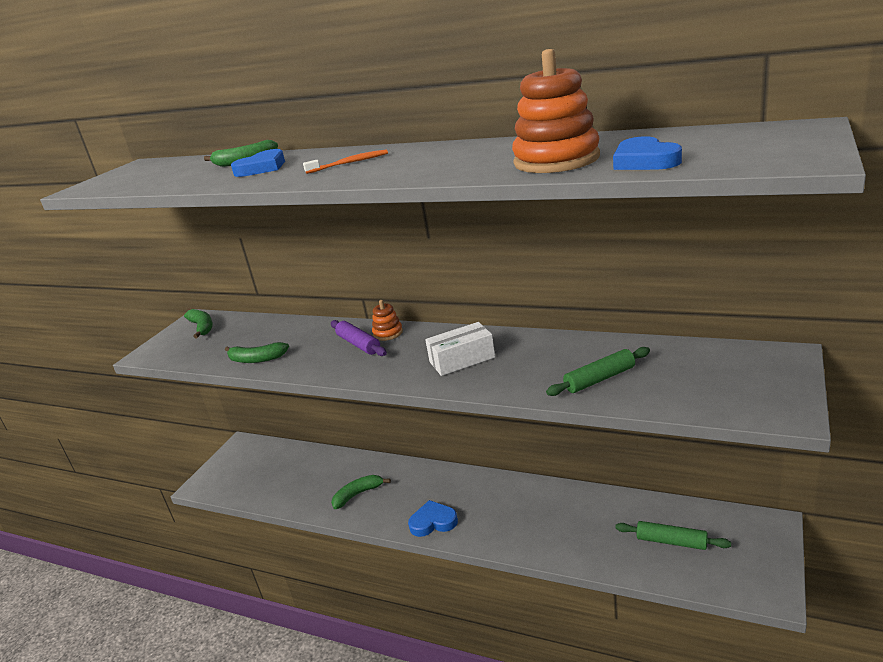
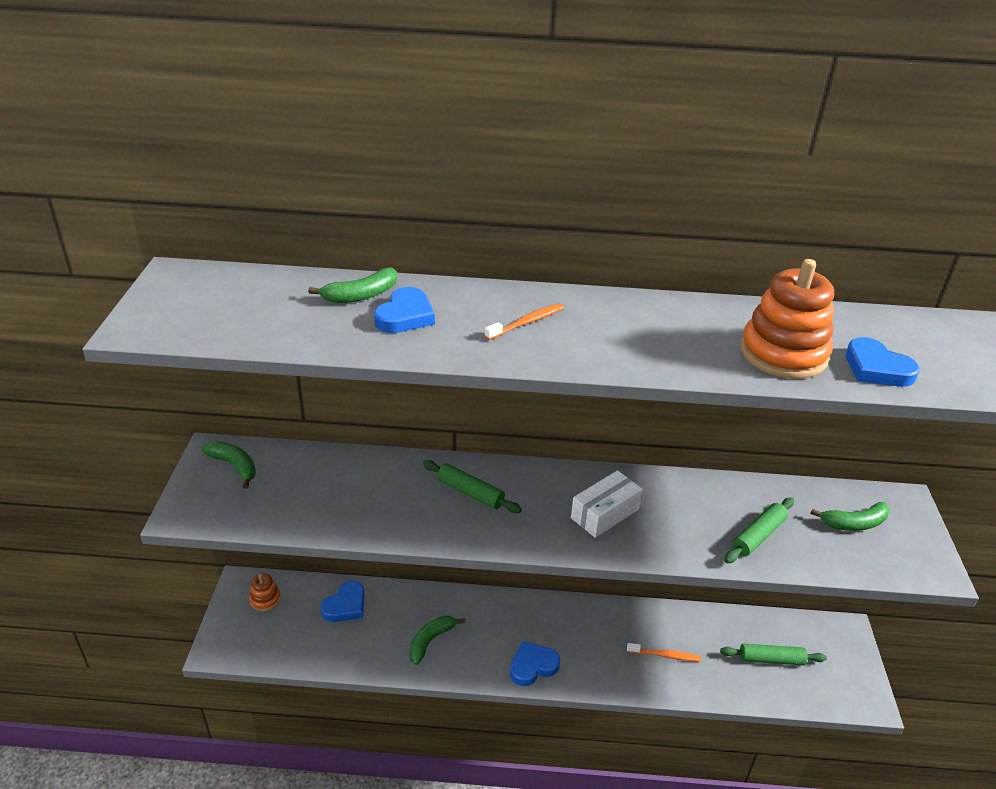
camera: 25 degrees left, 10 degrees up
(257, 359) = (352, 520): green banana -> green banana (854, 523)
(306, 464) = (345, 605): none -> blue heart
(358, 344) = (470, 493): purple rolling pin -> green rolling pin
(388, 333) = (496, 475): orange stacking toy -> orange stacking toy (265, 599)
(561, 526) = (665, 655): none -> orange toothbrush

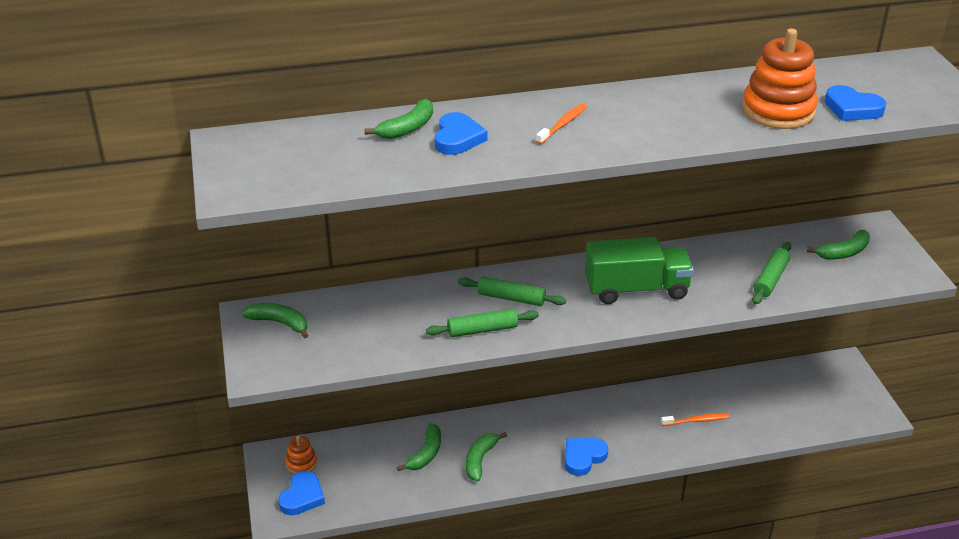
camera: 15 degrees left, 0 degrees up
(345, 605) = (383, 450): blue heart -> blue heart (302, 496)
(382, 620) = (426, 454): none -> green banana
(604, 513) = (636, 289): white box -> green truck
(771, 659) = (788, 402): green rolling pin -> green rolling pin (482, 330)

